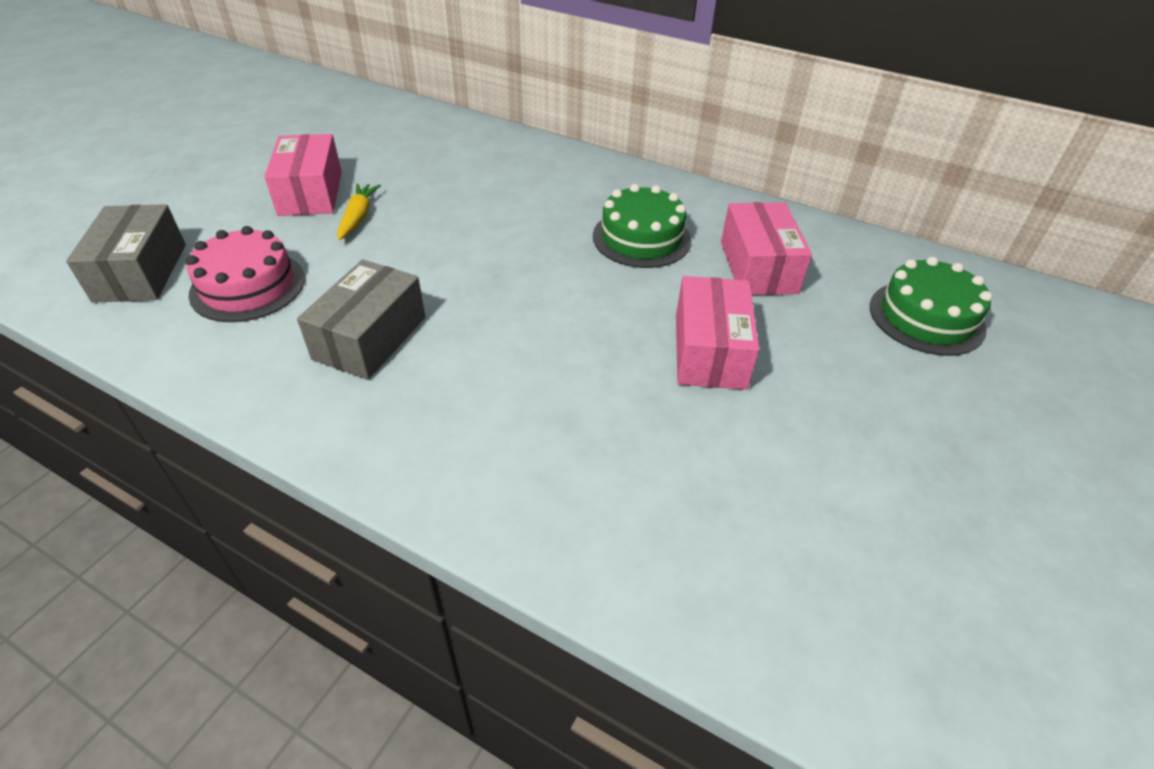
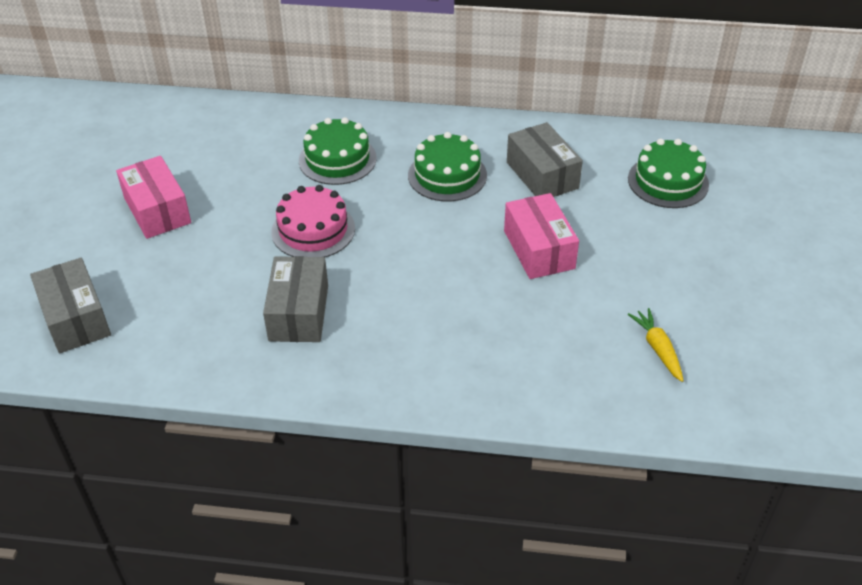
camera: 20 degrees left, 0 degrees up
(248, 286) = (173, 303): pink cake -> pink cake (313, 230)
(358, 217) = (215, 221): yellow carrot -> yellow carrot (657, 349)
(529, 192) = (337, 159): none -> green cake
(758, 267) = (542, 175): pink box -> grey box

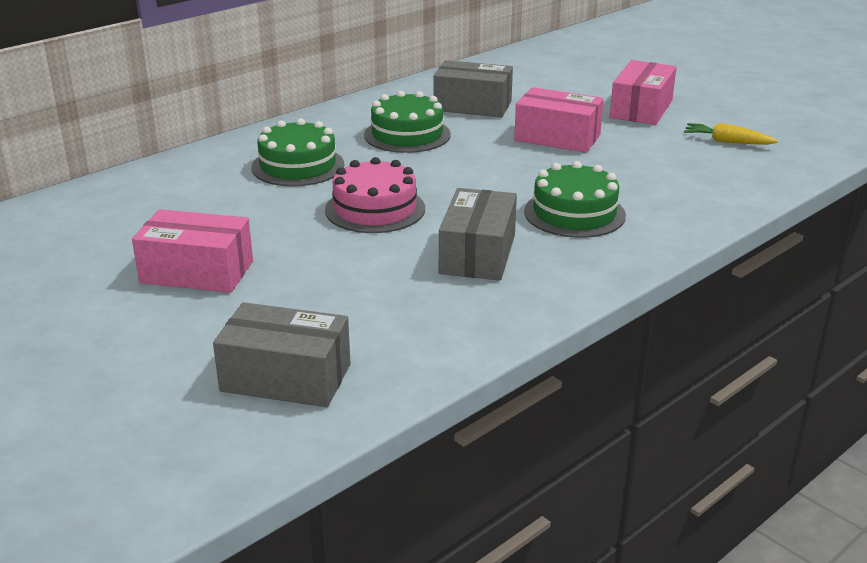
camera: 50 degrees left, 15 degrees down
(299, 313) = (478, 254): grey box -> grey box turned 60 degrees clockwise
(661, 265) = (641, 109): none -> pink box
(668, 181) = (554, 75): green cake -> green cake (574, 213)

